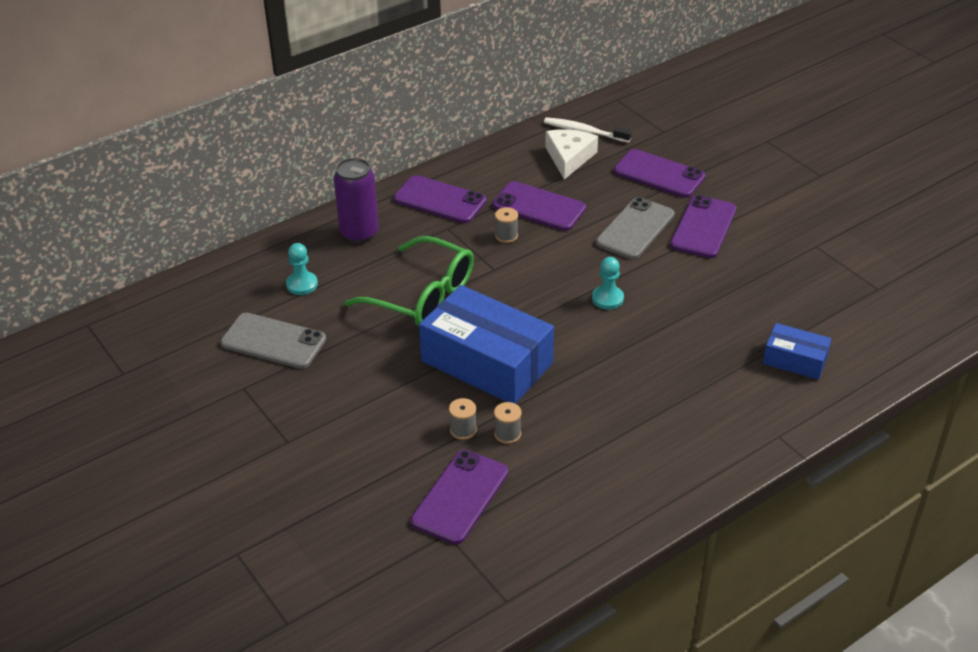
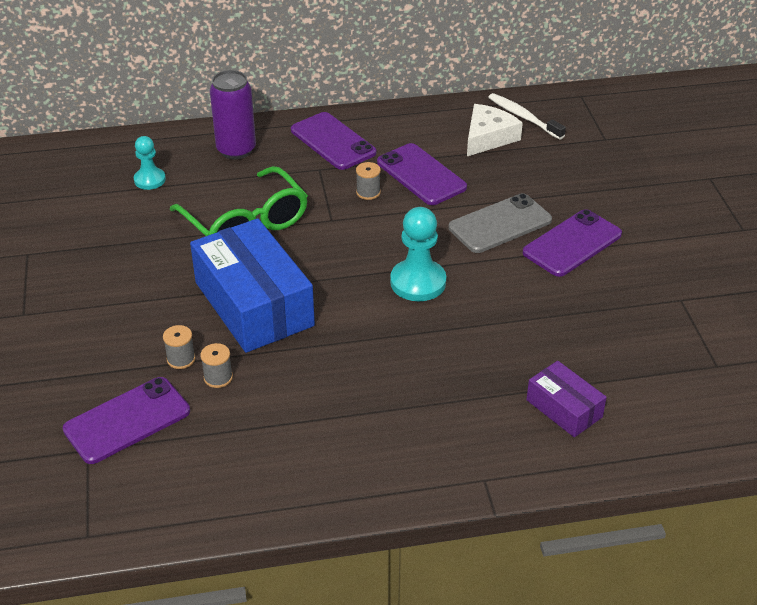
camera: 25 degrees right, 0 degrees up
(273, 341) = (85, 222): grey phone -> none
(607, 299) = (418, 282): turquoise pawn -> turquoise pawn, size x1.61
(659, 174) = (567, 178): purple phone -> none
(795, 360) = (564, 408): blue box -> purple box

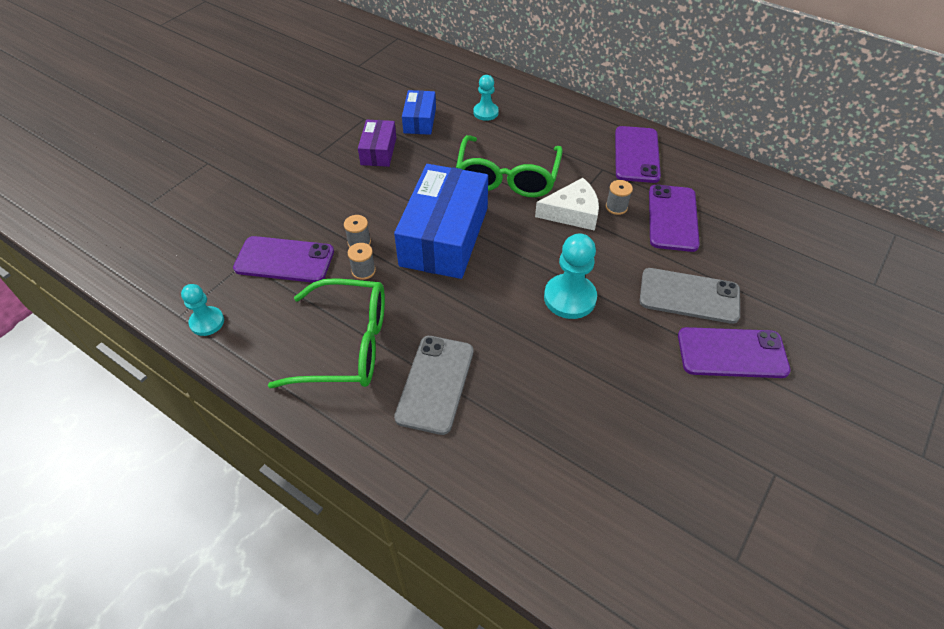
camera: 45 degrees right, 10 degrees up
(91, 223) = (420, 120): none -> blue box
(125, 519) = (207, 322): none -> turquoise pawn
(236, 150) = (563, 123): purple can -> none
(285, 440) = (347, 345): none -> green glasses
(396, 413) = (435, 384): none -> grey phone
(488, 137) = (764, 221): white cheese -> white cheese (572, 212)
(523, 117) = (817, 222): white toothbrush -> none
(564, 408) = (556, 483): purple box -> purple box (378, 151)

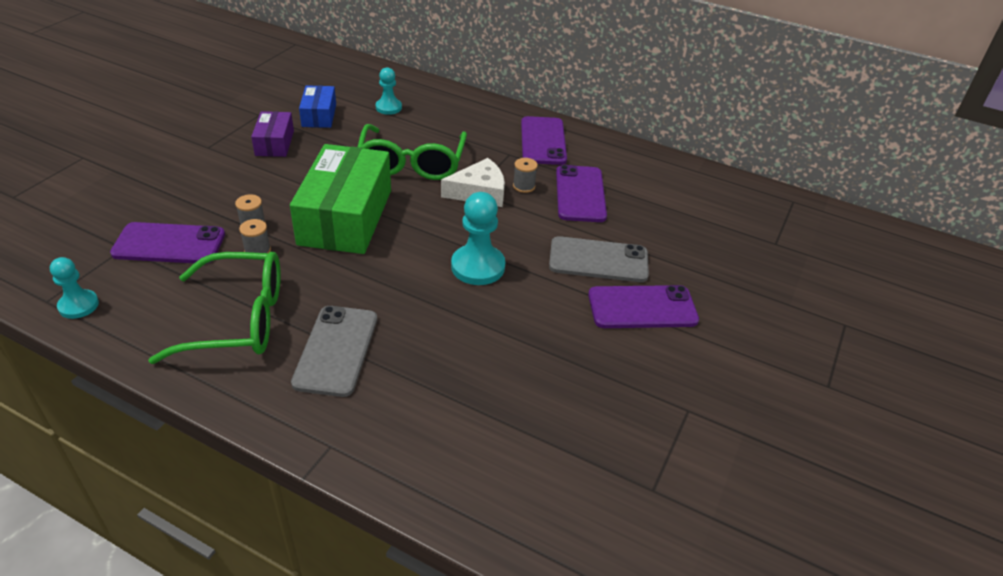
camera: 10 degrees left, 10 degrees down
(444, 236) = (345, 217): blue box -> green box

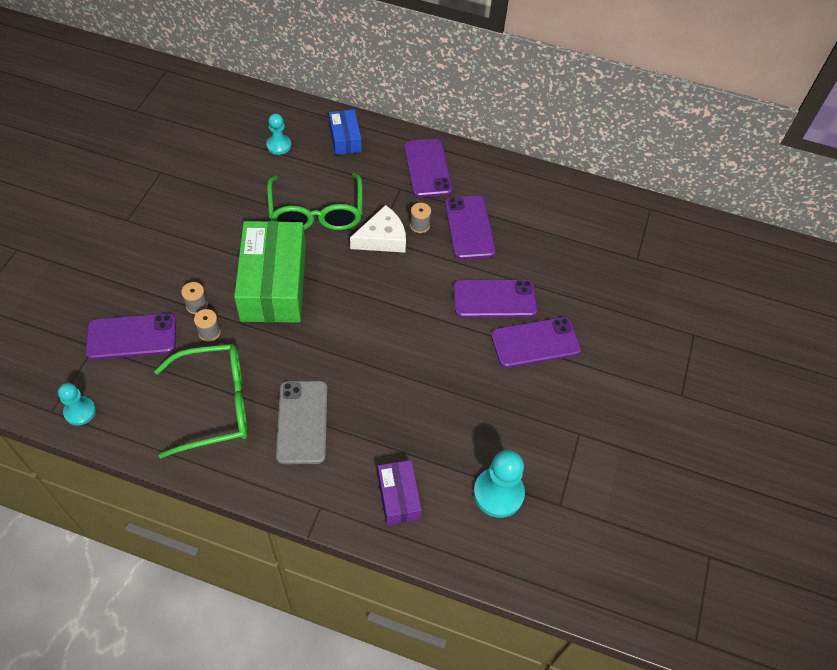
camera: 10 degrees left, 15 degrees up
(274, 143) = (186, 206): purple box -> purple box (398, 497)
(319, 115) = (217, 165): blue box -> blue box (345, 139)
(478, 267) = (397, 321): turquoise pawn -> turquoise pawn (498, 493)
(598, 260) = (494, 299): grey phone -> purple phone

